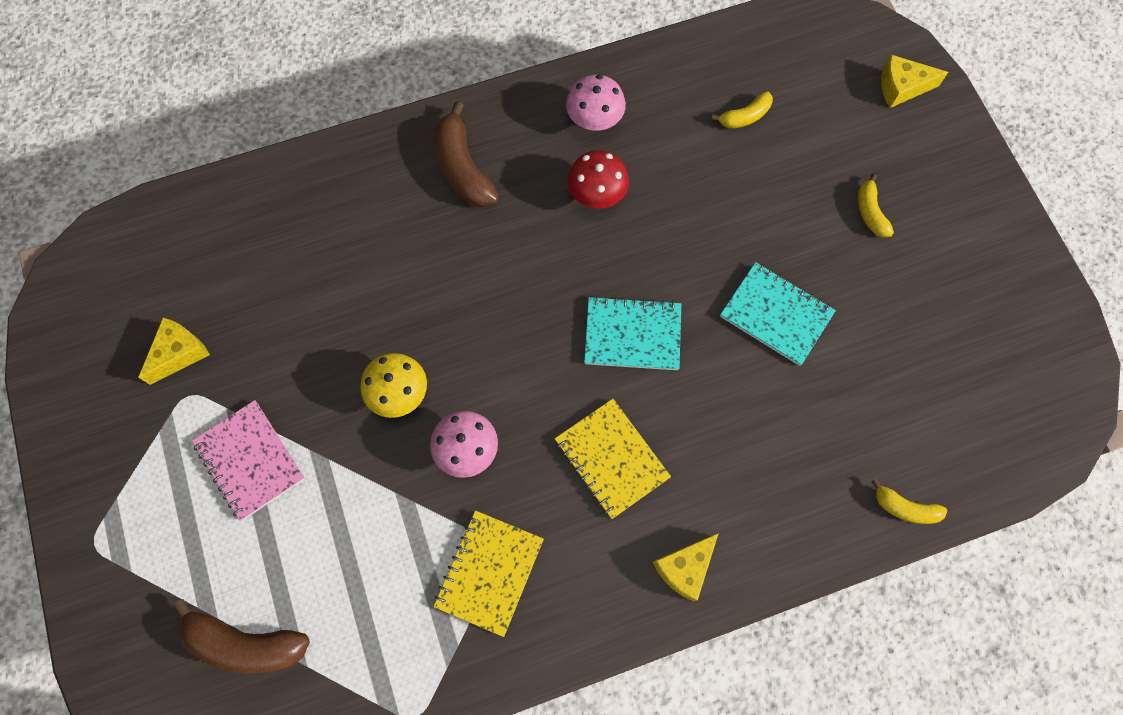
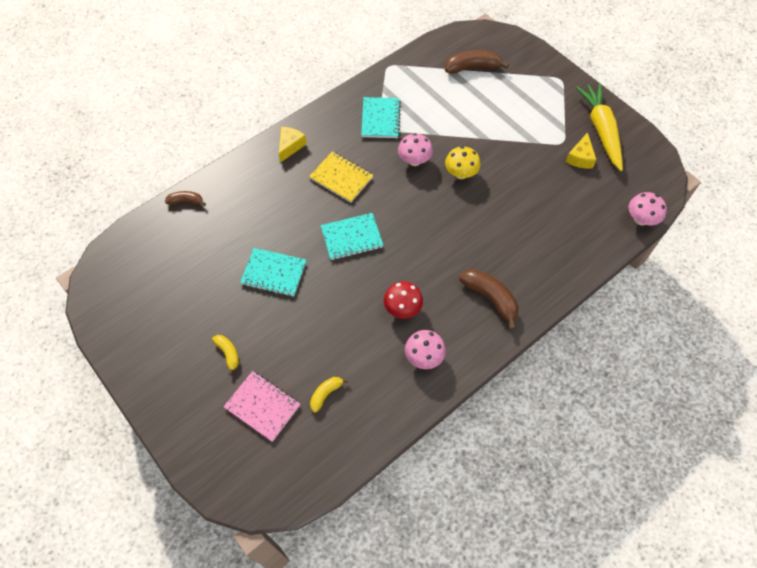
camera: 160 degrees right, 10 degrees down
(104, 396) = (601, 130): none -> yellow carrot
(165, 211) = (641, 219): none -> pink mushroom
(249, 461) = (514, 126): pink notebook -> pink notebook (262, 406)
(489, 572) = (380, 119): yellow notebook -> turquoise notebook
(902, 87) = (219, 456): yellow cheese -> none
(904, 508) = (186, 201): yellow banana -> brown banana

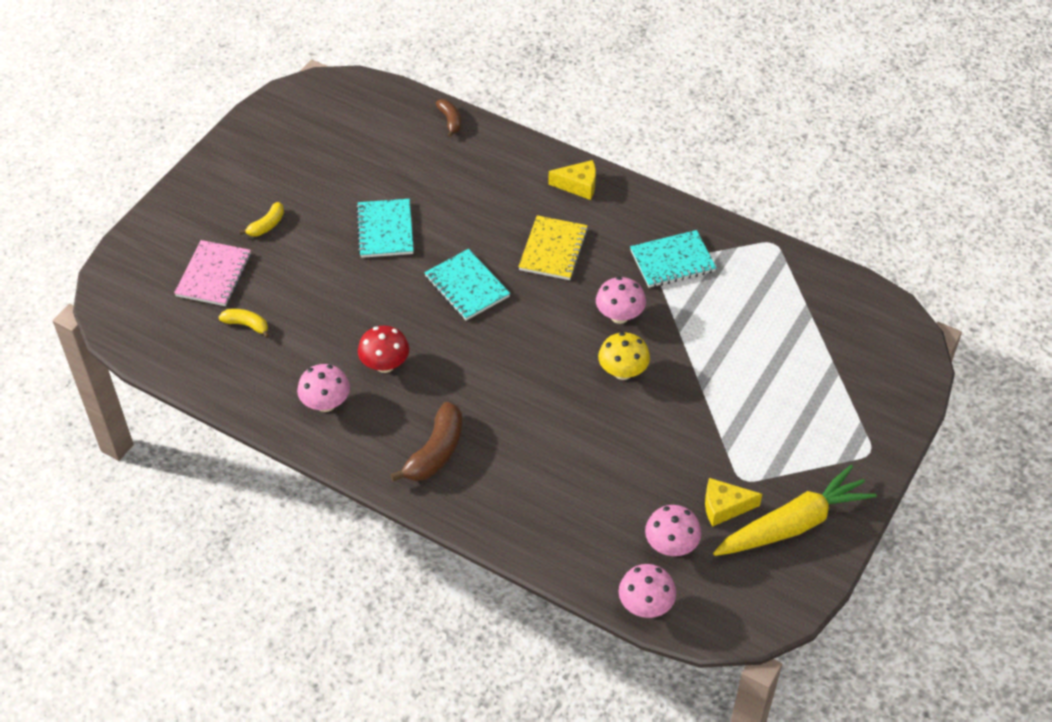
camera: 70 degrees right, 10 degrees down
(472, 67) = (828, 337): brown banana -> none
(601, 193) = (671, 546): none -> pink mushroom

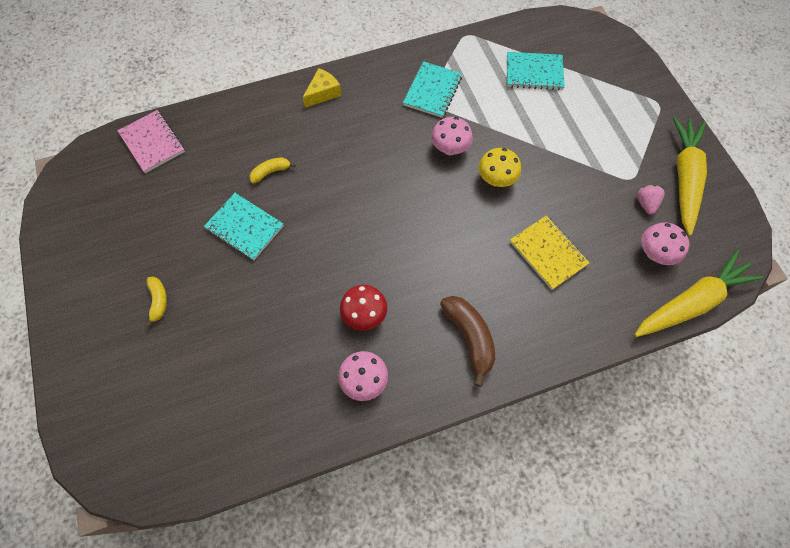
camera: 50 degrees left, 15 degrees up
(214, 275) = (167, 373): pink notebook -> pink notebook (152, 142)
(246, 325) = (238, 384): yellow banana -> yellow banana (270, 172)
(450, 121) = (191, 120): brown banana -> none
(466, 287) = (344, 215): turquoise notebook -> turquoise notebook (534, 73)
(553, 250) = (362, 144): yellow notebook -> yellow notebook (548, 253)
(645, 605) = (691, 302): pink mushroom -> yellow carrot
(724, 507) = (645, 203): yellow cheese -> pink strawberry

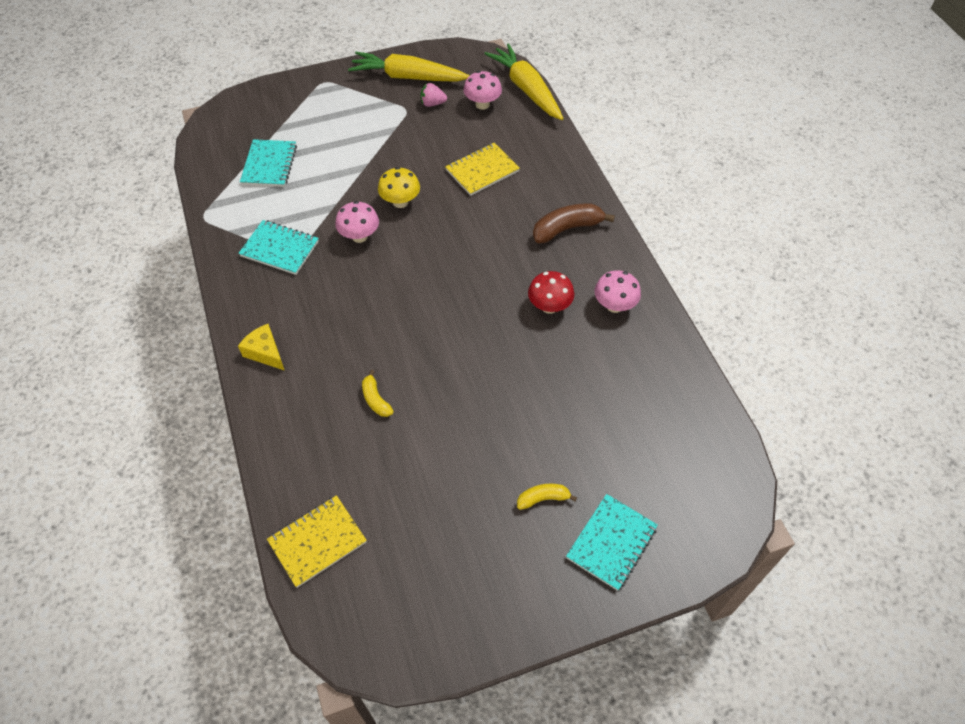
camera: 90 degrees left, 10 degrees down
(152, 142) = (317, 541): pink notebook -> yellow notebook
(244, 227) = (449, 420): turquoise notebook -> turquoise notebook (611, 543)

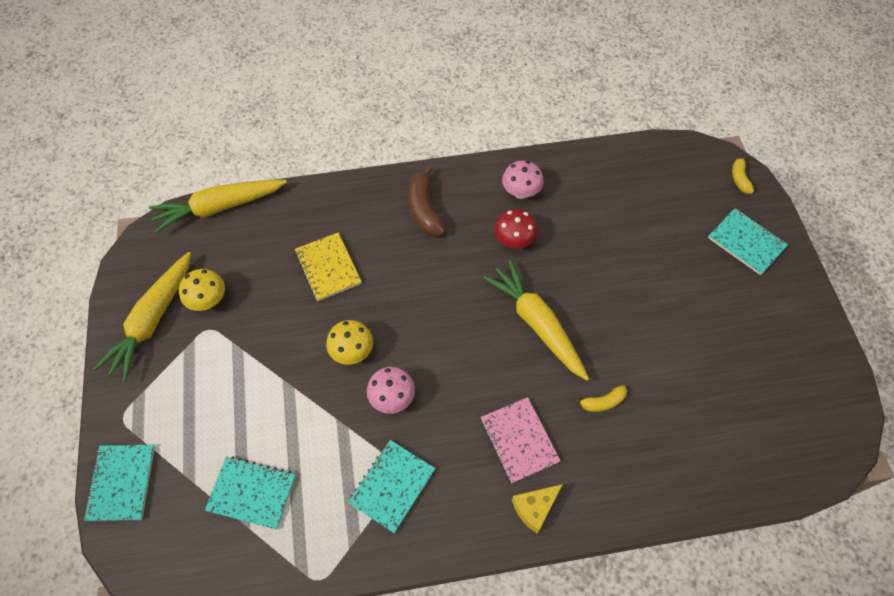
camera: 80 degrees left, 5 degrees up
(273, 94) = (121, 483): none -> turquoise notebook
(317, 541) = (749, 467): yellow notebook -> none
(328, 334) = (519, 440): none -> pink notebook
(432, 103) = (208, 300): pink strawberry -> yellow mushroom
(455, 336) = (537, 323): none -> yellow carrot
(482, 104) = (228, 252): pink mushroom -> none
(543, 498) = (708, 282): yellow banana -> yellow banana (739, 179)

